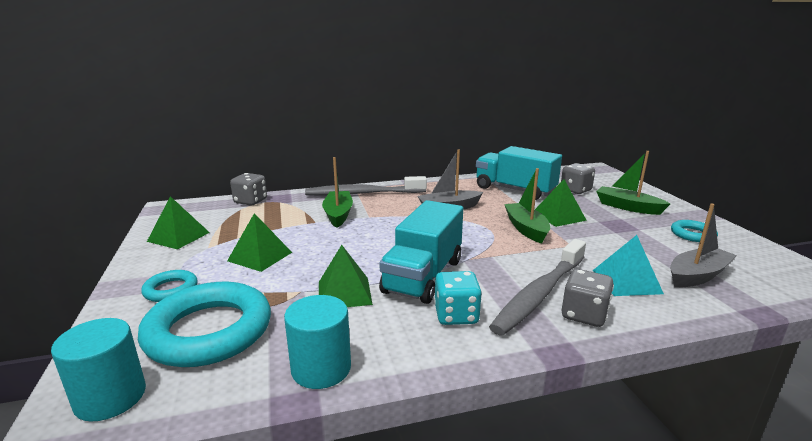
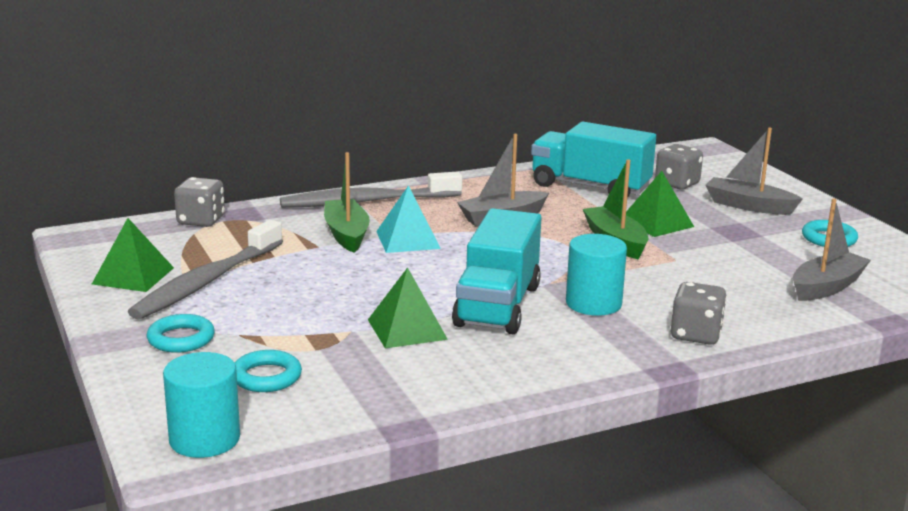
camera: 10 degrees left, 0 degrees up
(209, 331) = (266, 377): turquoise ring -> turquoise ring, size x0.48
(260, 256) = (270, 294): green pyramid -> none
(321, 368) = (419, 400): turquoise cylinder -> turquoise cylinder (593, 303)
(456, 315) = (551, 344): turquoise dice -> none
(540, 294) = (643, 317): grey toothbrush -> grey toothbrush (207, 282)
(626, 281) = (744, 298): turquoise pyramid -> turquoise pyramid (407, 240)
(627, 207) = (748, 206): green boat -> grey boat

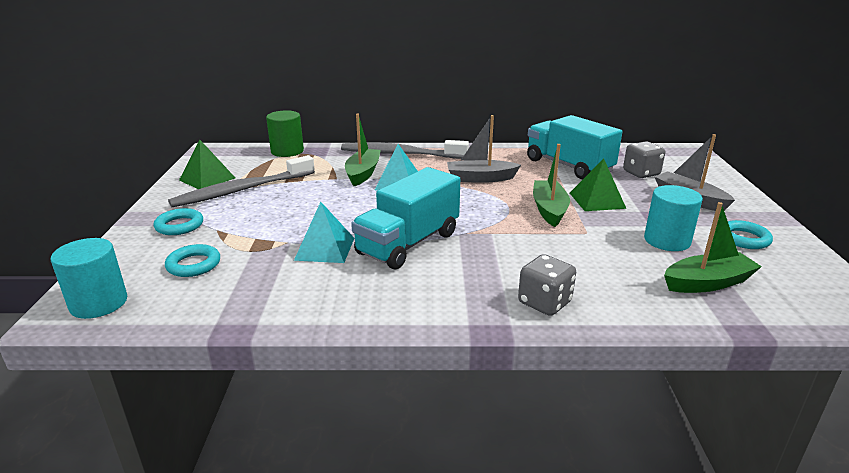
camera: 25 degrees right, 5 degrees up
(201, 221) = (287, 151): grey dice -> green cylinder
(407, 329) = (325, 248): green pyramid -> turquoise pyramid
(593, 303) = (483, 256): turquoise cylinder -> turquoise cylinder (667, 240)
(826, 287) = (707, 283): grey boat -> green boat

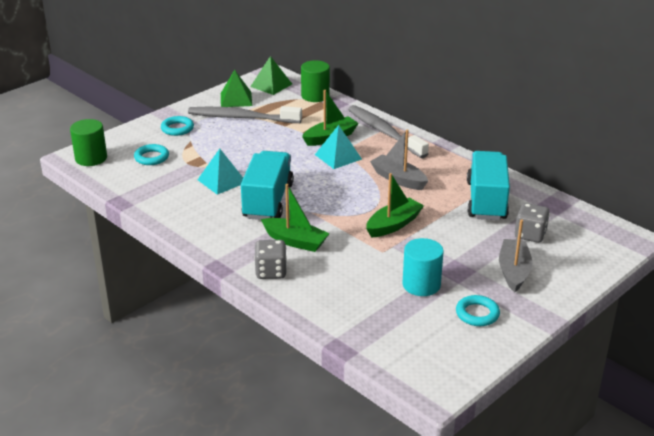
camera: 45 degrees right, 5 degrees up
(99, 303) = (91, 158): turquoise cylinder -> green cylinder
(408, 243) = (268, 201): turquoise truck -> turquoise truck turned 105 degrees clockwise
(597, 200) = (442, 236): green pyramid -> green pyramid (271, 85)
(707, 283) = (382, 318): green boat -> green boat (295, 241)

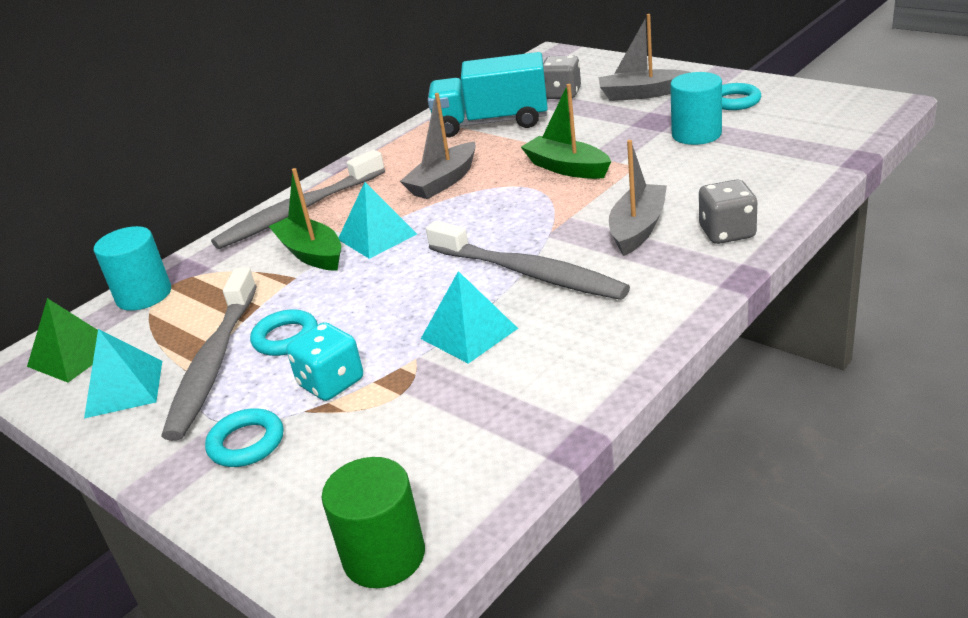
camera: 90 degrees left, 0 degrees up
(151, 157) = (380, 449): turquoise ring -> turquoise ring (285, 338)
(206, 146) = (331, 383): none -> turquoise dice
(236, 99) = (124, 389): green pyramid -> turquoise pyramid
(268, 201) = (529, 273): turquoise truck -> grey toothbrush
(295, 241) = (638, 229): green boat -> grey boat
(315, 96) = (144, 295): green cylinder -> turquoise cylinder

